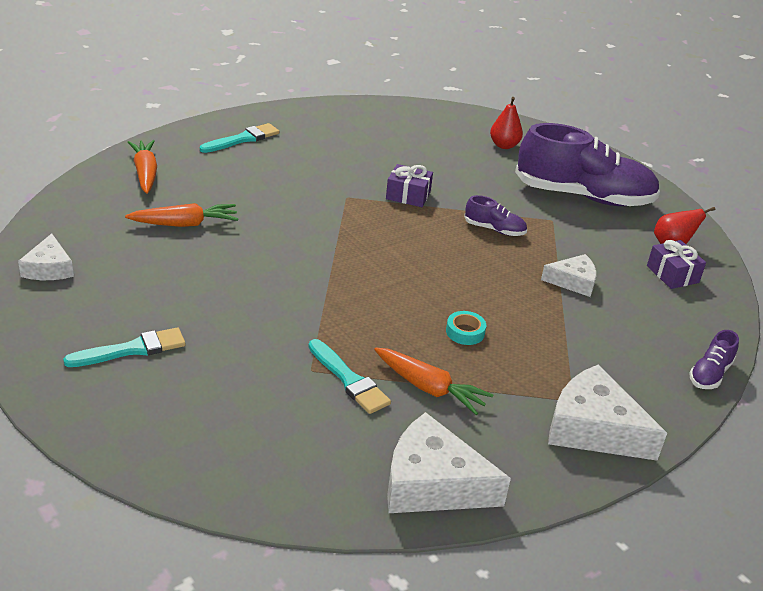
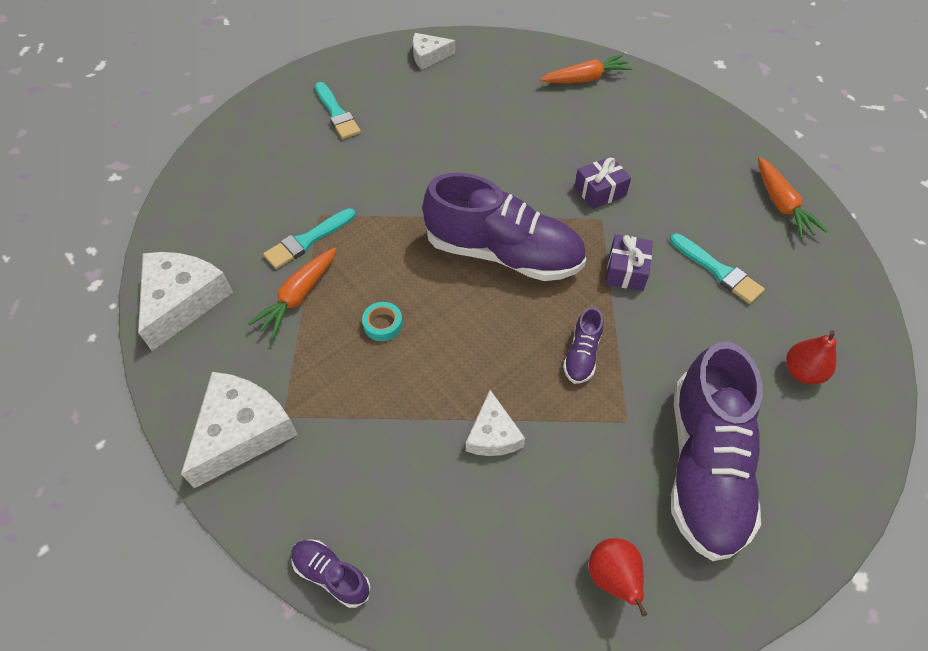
camera: 90 degrees right, 20 degrees up
(185, 224) = (511, 114): orange carrot -> orange carrot (781, 204)
(242, 139) = (681, 130): turquoise brush -> turquoise brush (717, 270)
(382, 253) = (503, 254): none -> purple shoe
(672, 274) = (538, 565): purple gift -> purple gift (600, 191)

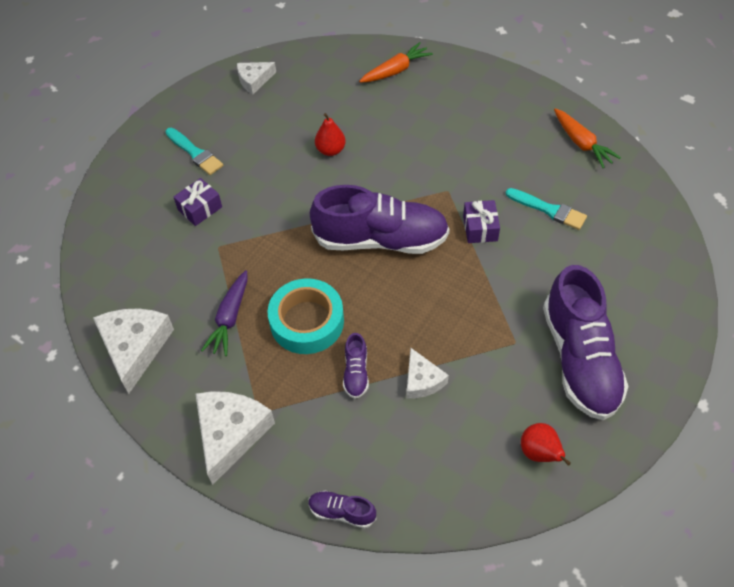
camera: 15 degrees left, 0 degrees up
(298, 297) = (229, 318): orange carrot -> purple carrot
(308, 240) = (217, 270): turquoise brush -> none
(383, 324) = (307, 321): turquoise tape -> turquoise tape, size x2.30
(582, 355) = (467, 303): purple shoe -> purple shoe (356, 373)
(600, 191) = (439, 167): purple gift -> purple gift (200, 208)
(802, 372) = (629, 271): red pear -> red pear (330, 150)

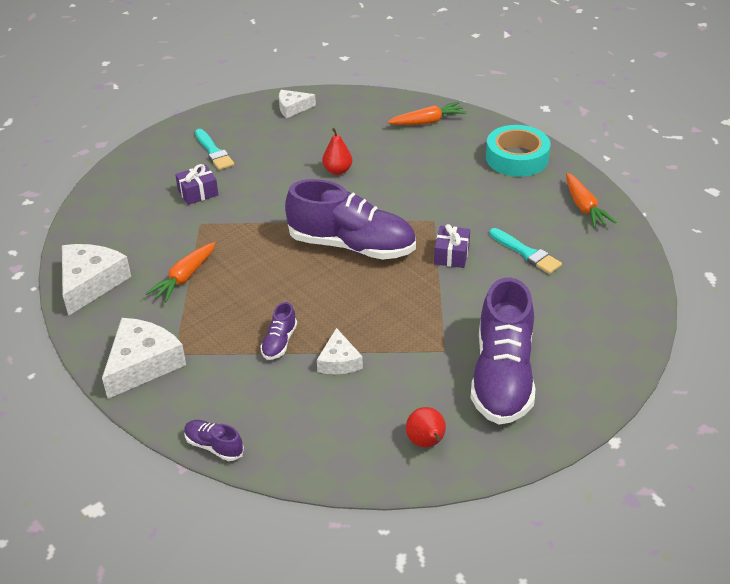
camera: 15 degrees right, 15 degrees down
(229, 318) = (184, 278): purple carrot -> orange carrot
(307, 321) = (253, 294): turquoise tape -> turquoise tape (517, 158)

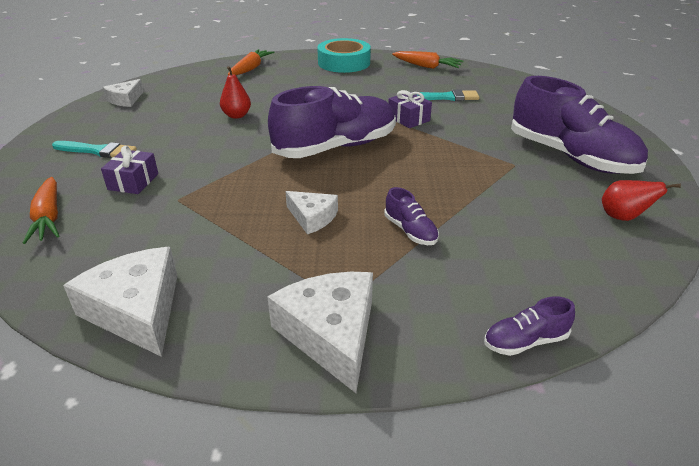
camera: 50 degrees left, 5 degrees down
(184, 278) = (238, 243): orange carrot -> orange carrot (48, 218)
(339, 361) = (474, 213): white cheese -> white cheese (312, 217)

